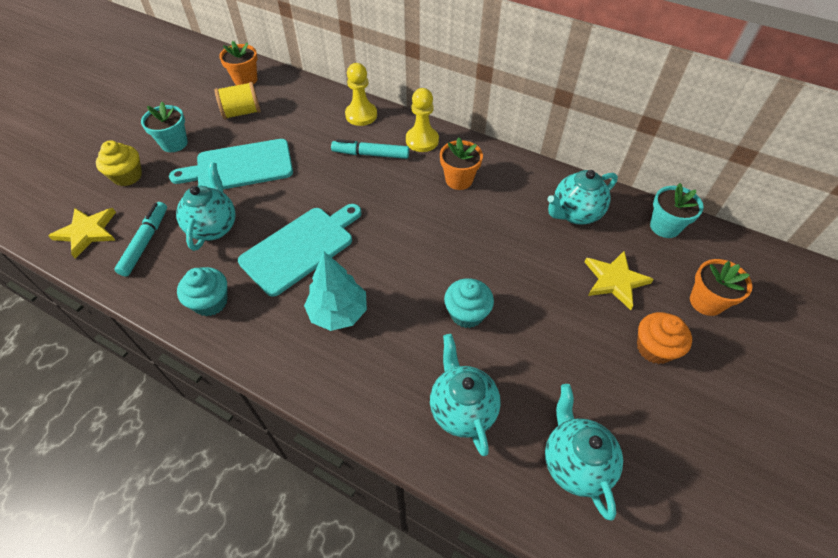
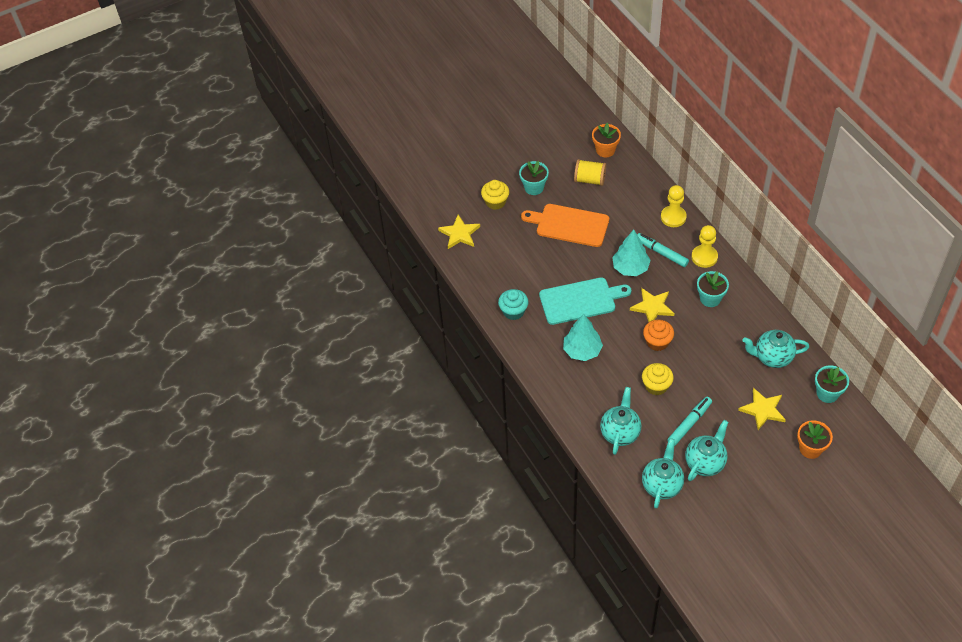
camera: 35 degrees right, 0 degrees up
(145, 242) = (490, 256): turquoise marker -> turquoise marker (689, 423)
(213, 227) = (534, 263): turquoise teapot -> turquoise teapot (705, 462)
(240, 166) = (569, 225): turquoise cutting board -> orange cutting board
(343, 184) = (630, 268): none -> turquoise tree
(398, 217) = (652, 307): none -> yellow star
(459, 180) = (710, 298): orange flower pot -> turquoise flower pot
(467, 313) = (656, 386): turquoise cupcake -> yellow cupcake
(654, 348) = (753, 456): orange cupcake -> orange cupcake (657, 342)

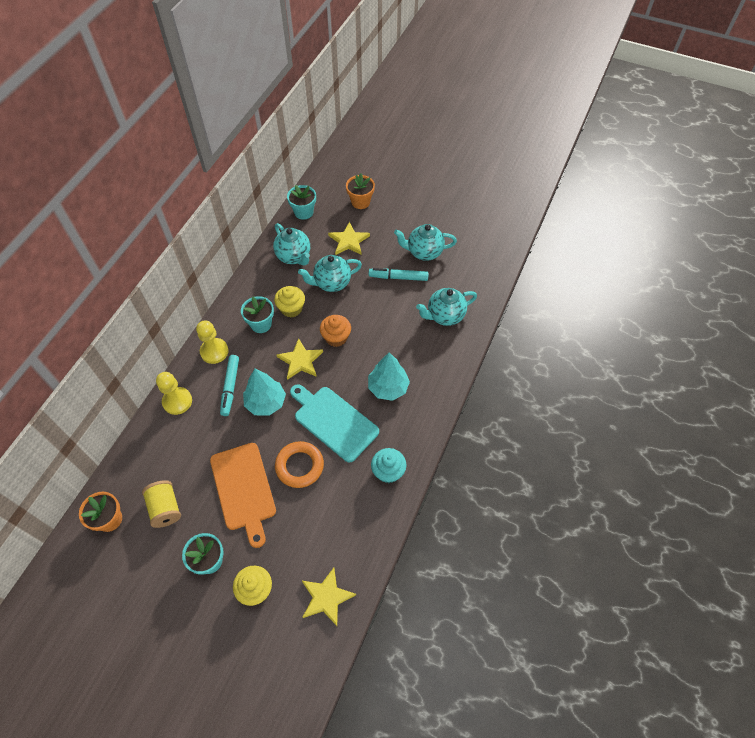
camera: 130 degrees left, 5 degrees up
(561, 263) = (299, 466): none -> orange ring
(656, 386) = (381, 315): yellow cupcake -> yellow cupcake (291, 308)
(662, 485) = (465, 267): turquoise teapot -> turquoise teapot (331, 283)

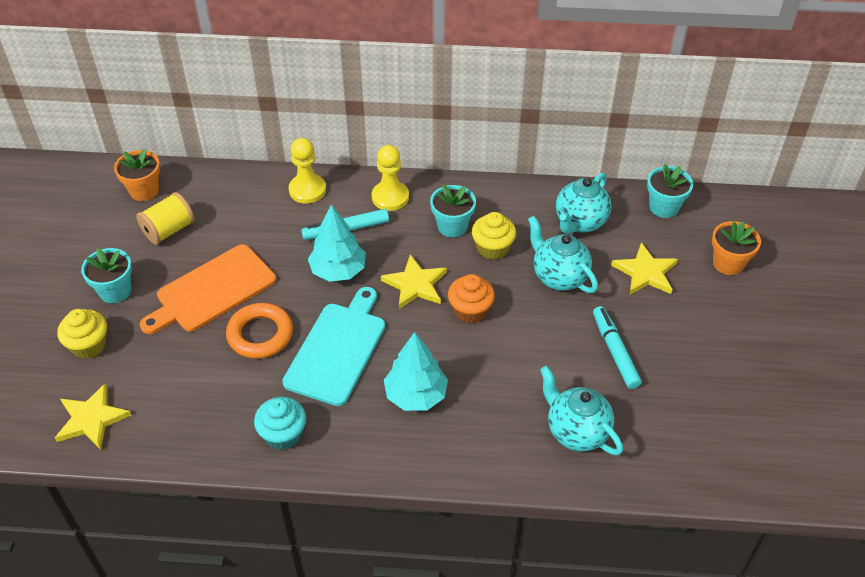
camera: 70 degrees right, 10 degrees down
(424, 252) = (683, 370): turquoise teapot -> none

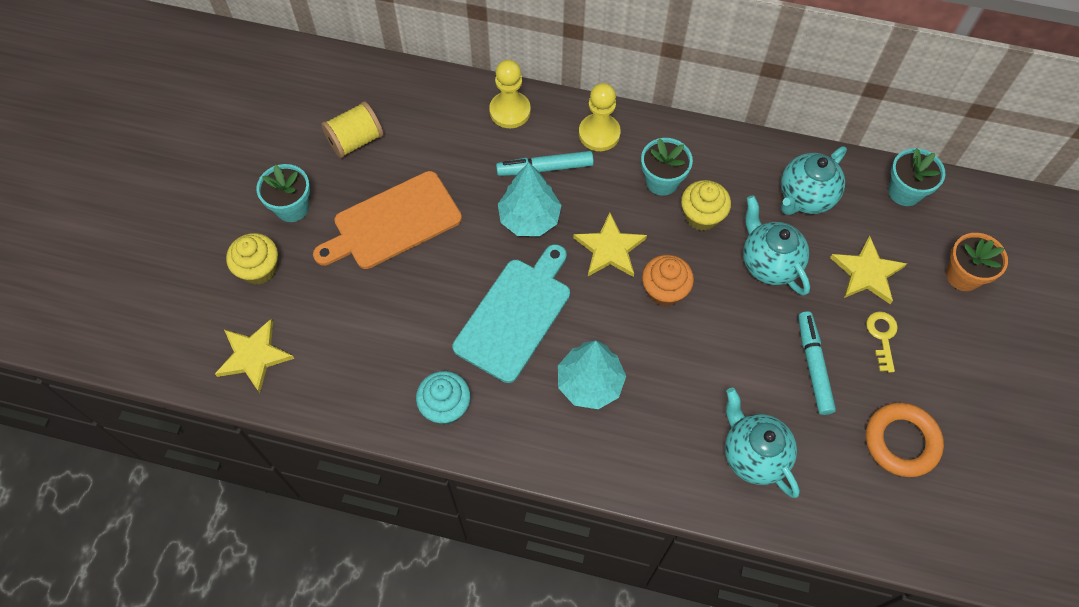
camera: 10 degrees right, 15 degrees up
(144, 190) = (334, 86): orange flower pot -> none
(260, 334) = (436, 284): orange ring -> orange ring (901, 442)
(670, 320) = (882, 336): none -> yellow key

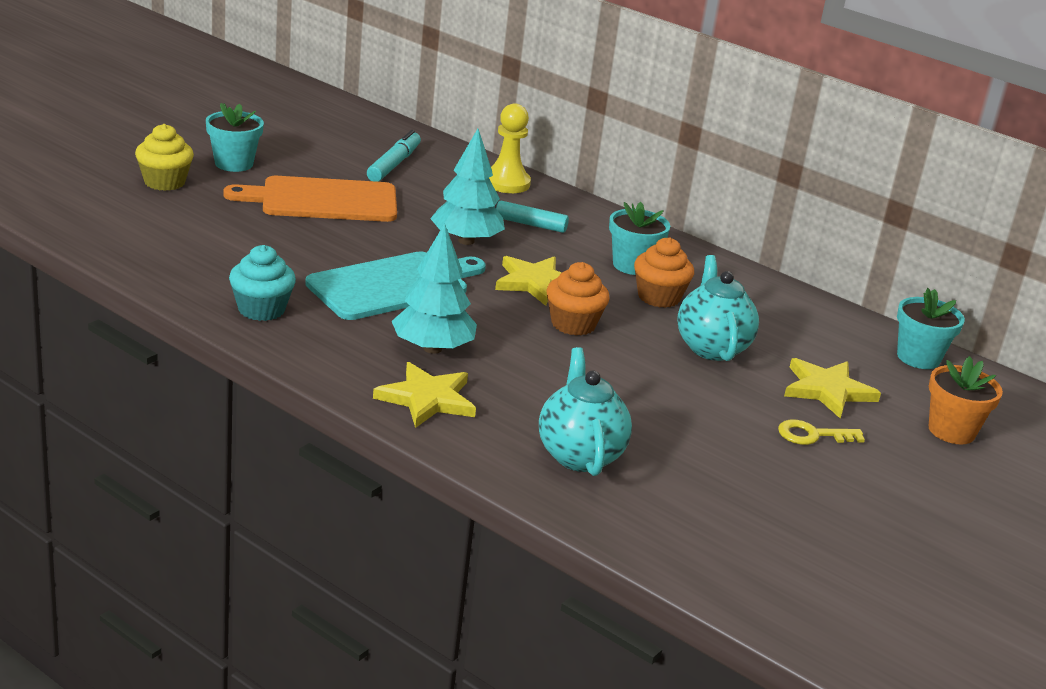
camera: 20 degrees right, 35 degrees down
(254, 356) = (104, 221): yellow star -> yellow star (427, 399)
(355, 141) = (334, 152): yellow spool -> none
(599, 133) = (589, 221): yellow pawn -> none
(702, 216) = (658, 297): yellow cupcake -> orange cupcake
(805, 198) = (791, 324): turquoise teapot -> none
(813, 365) = (708, 425): turquoise marker -> turquoise marker (394, 164)
(882, 336) = (812, 435): yellow key -> yellow key turned 120 degrees counterclockwise
(901, 442) = (777, 511): orange ring -> none

